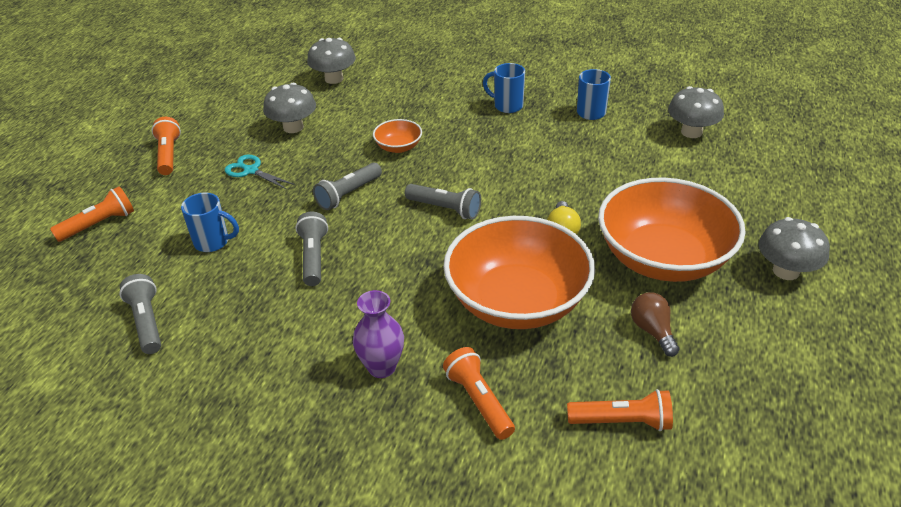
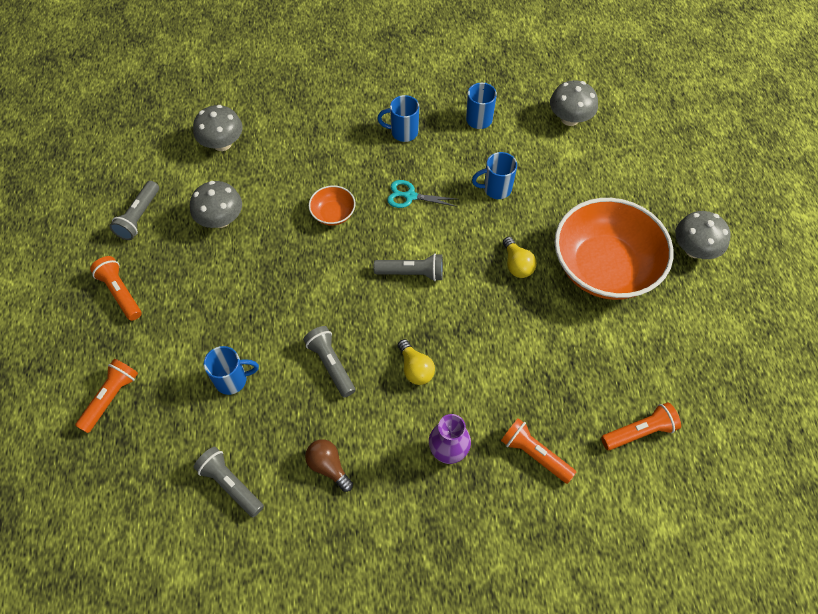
camera: 25 degrees left, 20 degrees up
(251, 171) = (214, 286): turquoise scissors -> turquoise scissors (410, 196)
(348, 194) = (320, 284): grey flashlight -> grey flashlight (139, 217)
(396, 285) = (415, 369): none -> yellow light bulb
(517, 301) = (517, 350): orange bowl -> none
(576, 167) = (496, 189): none -> blue mug
(652, 331) = (626, 342): brown light bulb -> brown light bulb (328, 467)

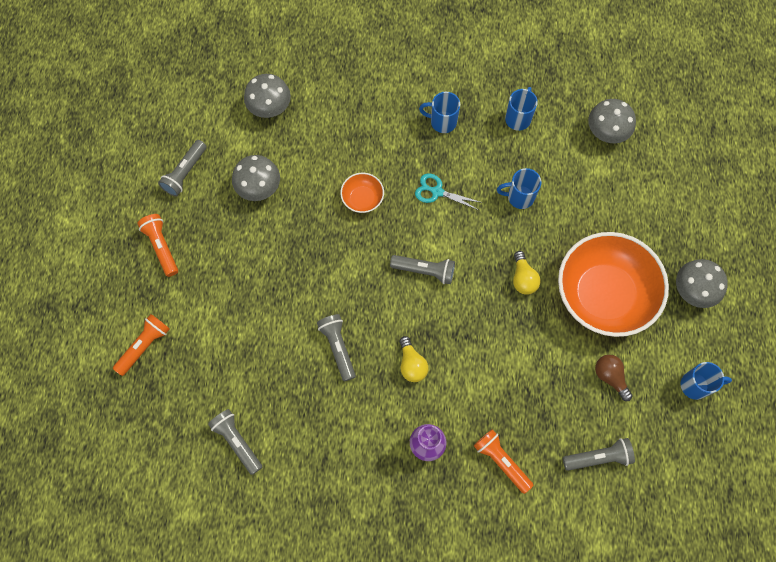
camera: 10 degrees right, 10 degrees up
(232, 380) = (250, 347): blue mug -> blue mug (696, 385)
(328, 467) = (322, 441): brown light bulb -> brown light bulb (610, 377)
(639, 432) = (598, 457): orange flashlight -> grey flashlight

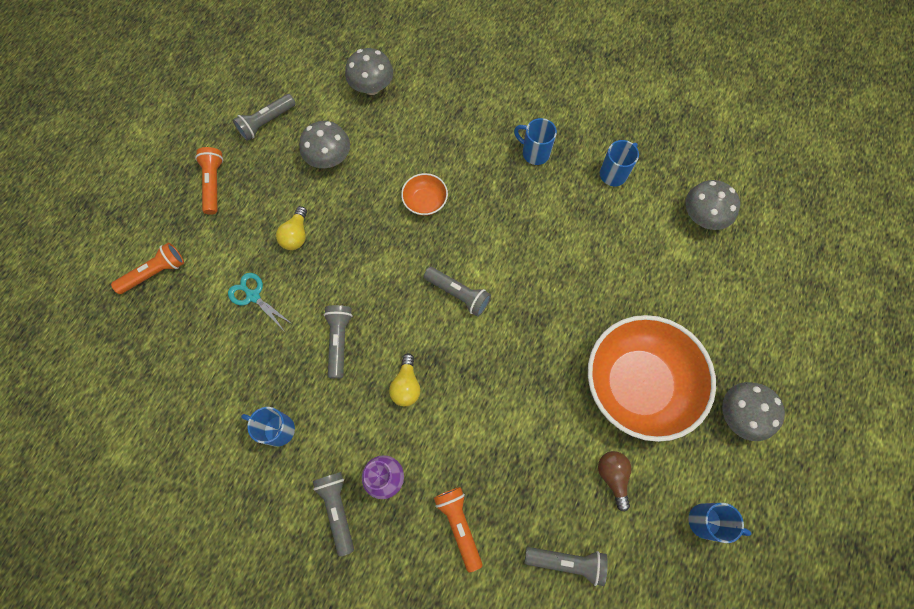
camera: 20 degrees right, 0 degrees up
(237, 442) = (199, 401): grey flashlight -> grey flashlight (337, 509)
(437, 192) = (502, 219): turquoise scissors -> turquoise scissors (253, 296)
(519, 197) = (585, 252): blue mug -> blue mug (277, 429)
(523, 278) = (557, 337): yellow light bulb -> yellow light bulb (296, 235)

